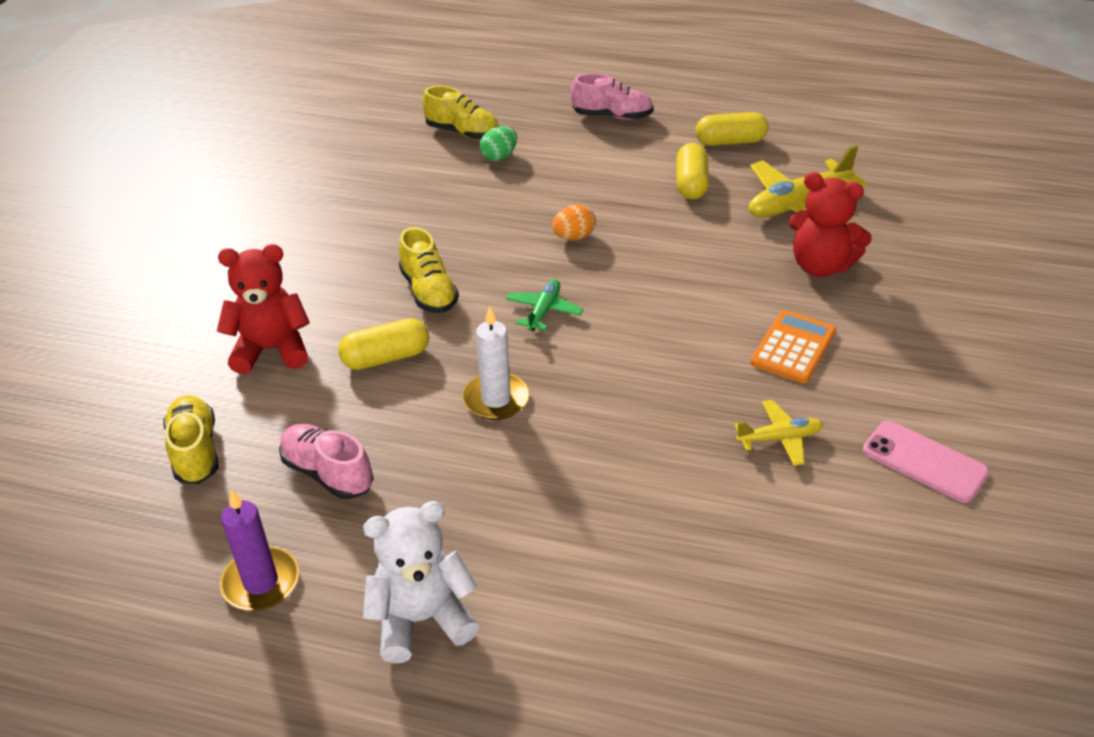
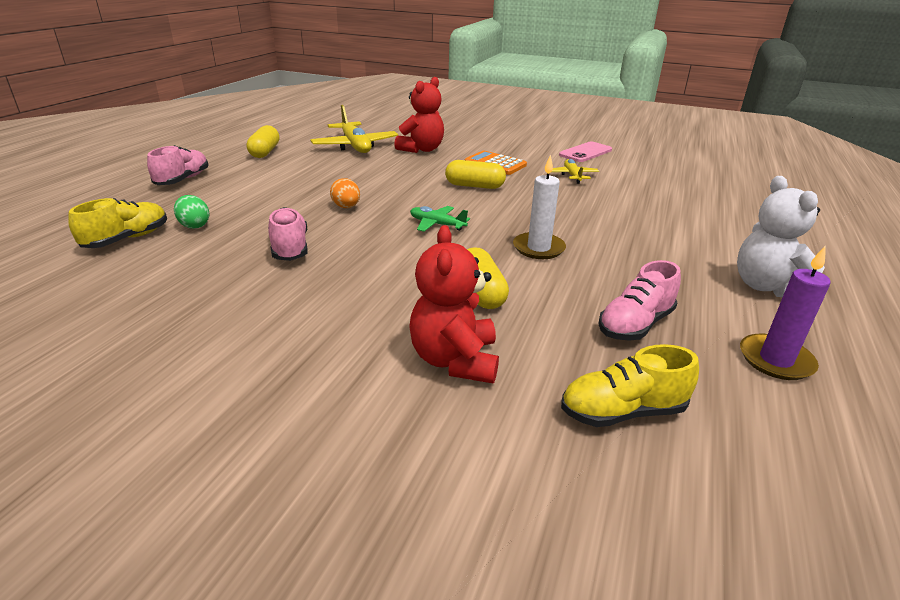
camera: 85 degrees left, 10 degrees down
(429, 292) = (390, 268): yellow shoe -> none
(461, 222) = (290, 248): none -> pink shoe
(691, 184) = (307, 167): yellow capsule -> yellow capsule (474, 186)

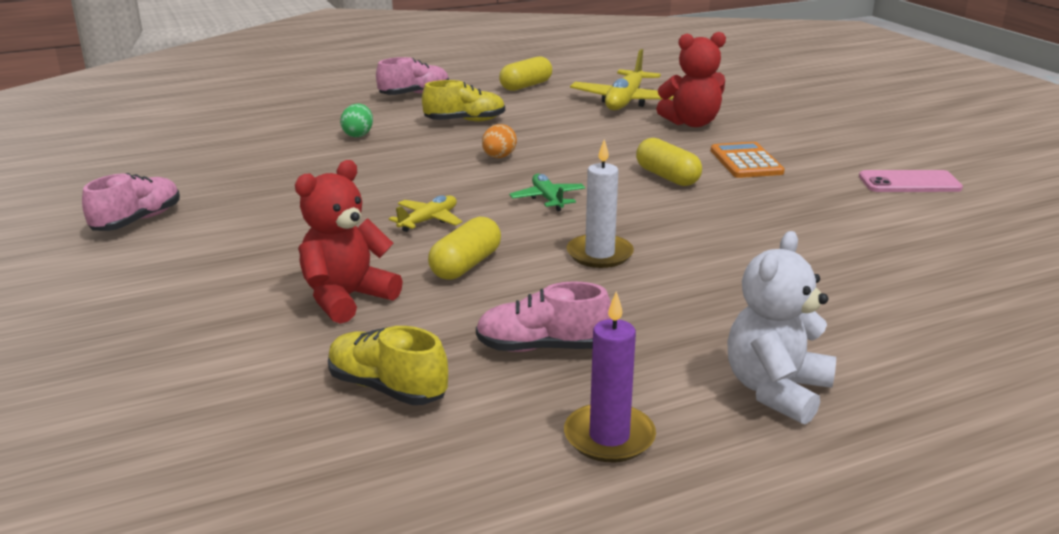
camera: 45 degrees right, 5 degrees down
(127, 239) = (300, 131): yellow shoe -> yellow shoe (465, 121)
(290, 248) = (391, 175): pink shoe -> pink shoe (137, 221)
(572, 176) = (817, 202): yellow plane -> yellow plane (428, 220)

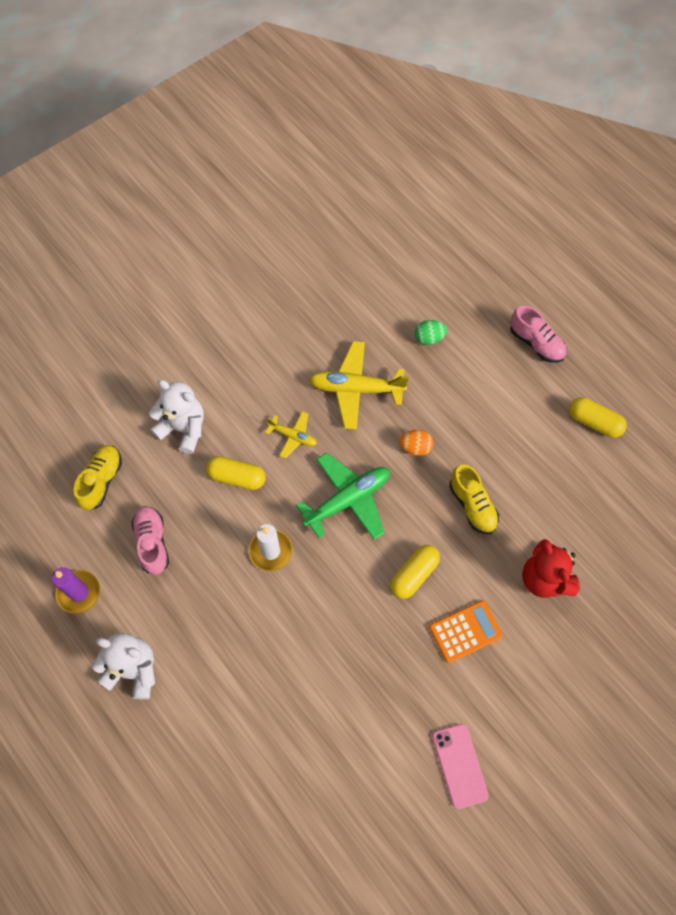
camera: 75 degrees right, 40 degrees up
(137, 221) = (249, 279): pink shoe -> none
(346, 298) = (183, 428): red teddy bear -> white teddy bear
(465, 121) = (485, 401): yellow shoe -> yellow shoe (472, 505)
(548, 199) = (348, 500): green plane -> green plane, size x1.85
(625, 101) = (583, 514): yellow plane -> yellow plane (356, 389)

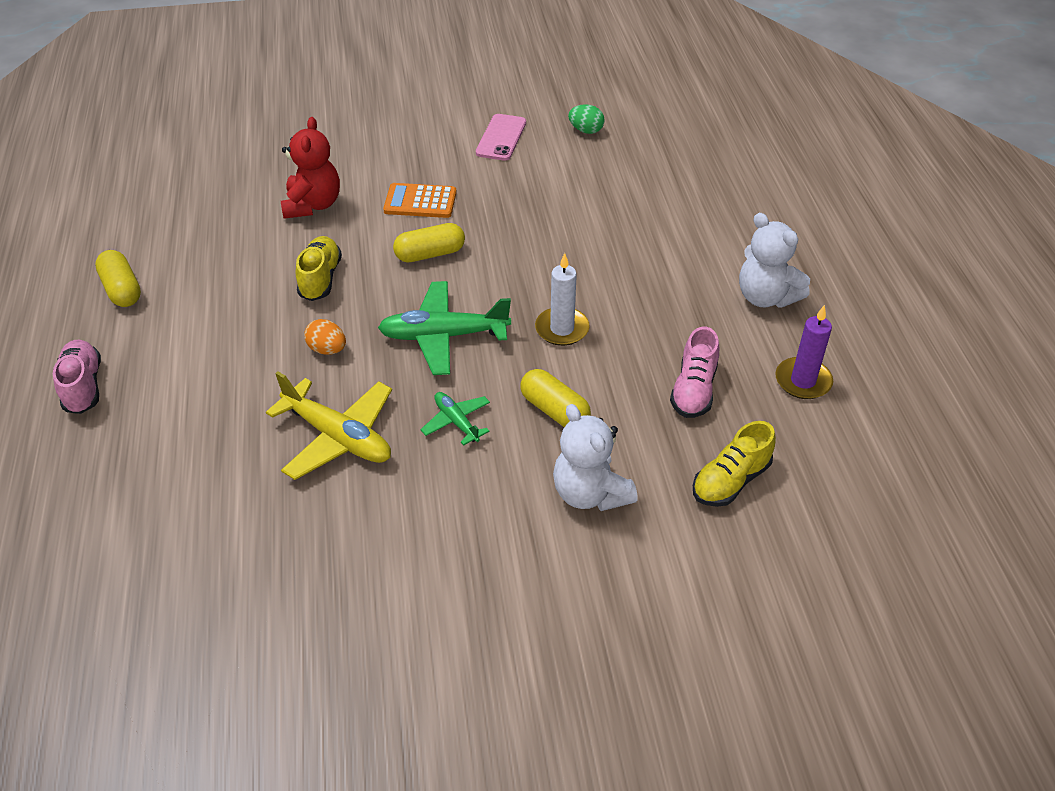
camera: 150 degrees left, 20 degrees down
(293, 436) = (456, 422): yellow plane -> green plane
(429, 338) = (195, 452): green egg -> green egg (586, 130)

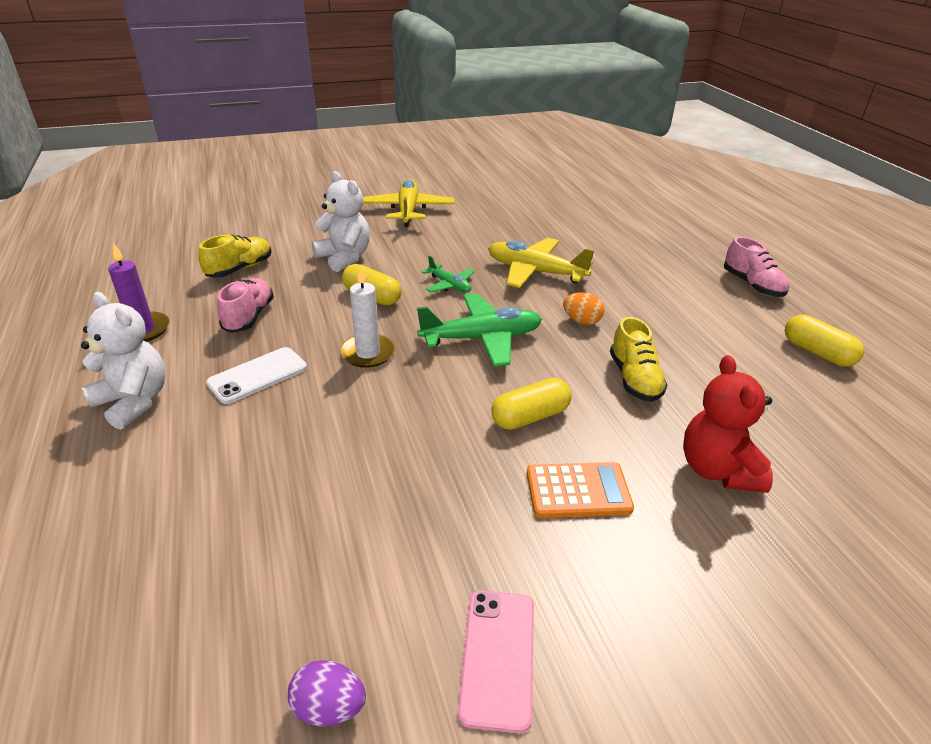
camera: 170 degrees right, 10 degrees down
(482, 626) = (408, 210): none -> yellow plane
(586, 130) = (329, 707): green egg -> purple egg
(664, 313) = (258, 375): none -> white phone

